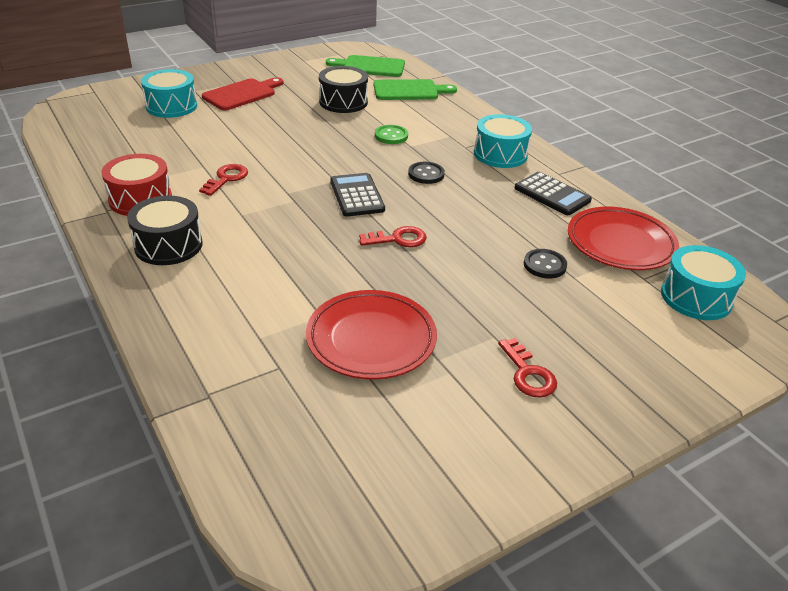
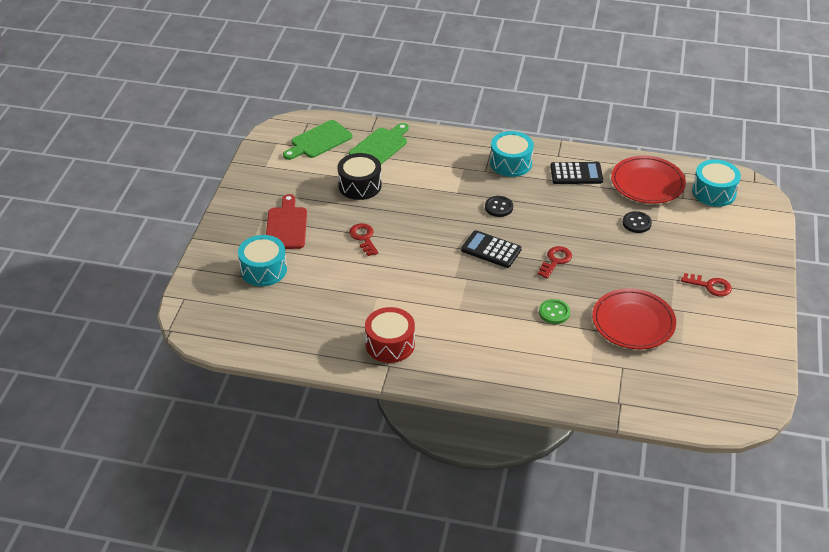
camera: 45 degrees left, 5 degrees up
(168, 245) = (461, 356): black drum -> none
(226, 178) = (406, 294): red key -> red key (363, 238)
(391, 136) = (434, 193): green button -> green button (554, 312)

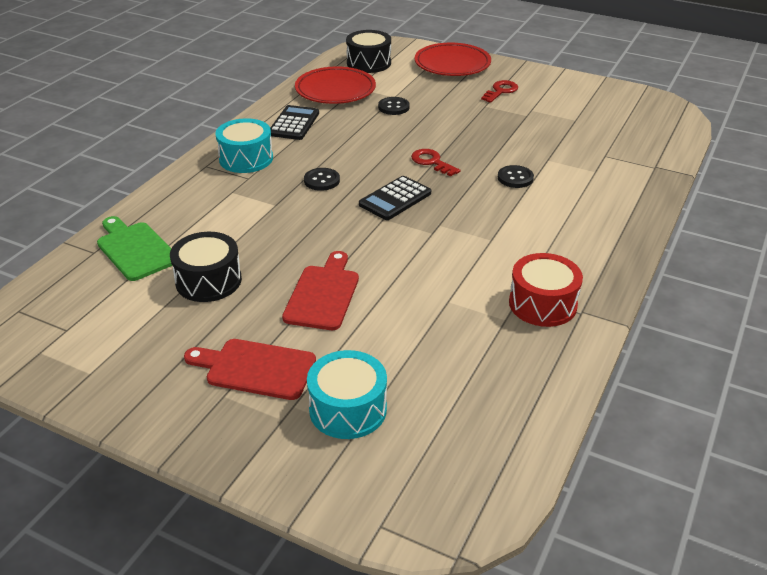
camera: 75 degrees left, 5 degrees down
(319, 141) = (74, 305): green cutting board -> none
(363, 238) = (323, 294): red key -> red cutting board
(554, 312) = (515, 178): green button -> black button
(633, 322) = (542, 137): red plate -> red plate (452, 64)
(714, 192) = (369, 63): turquoise drum -> black drum

